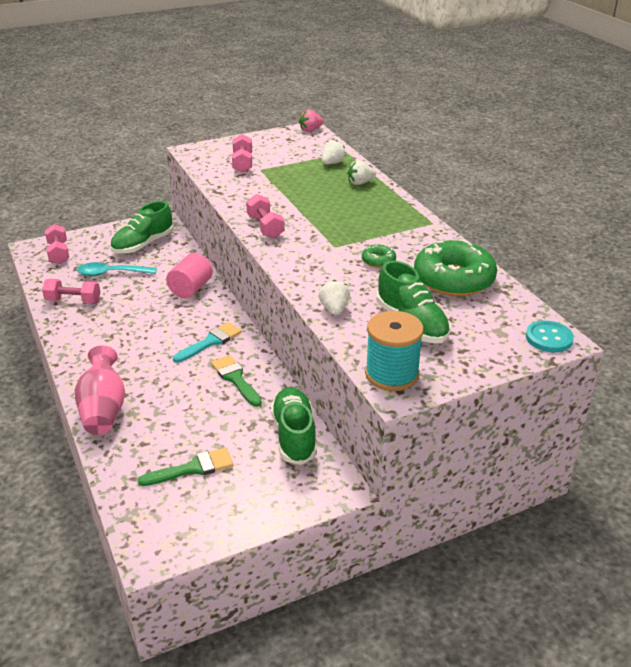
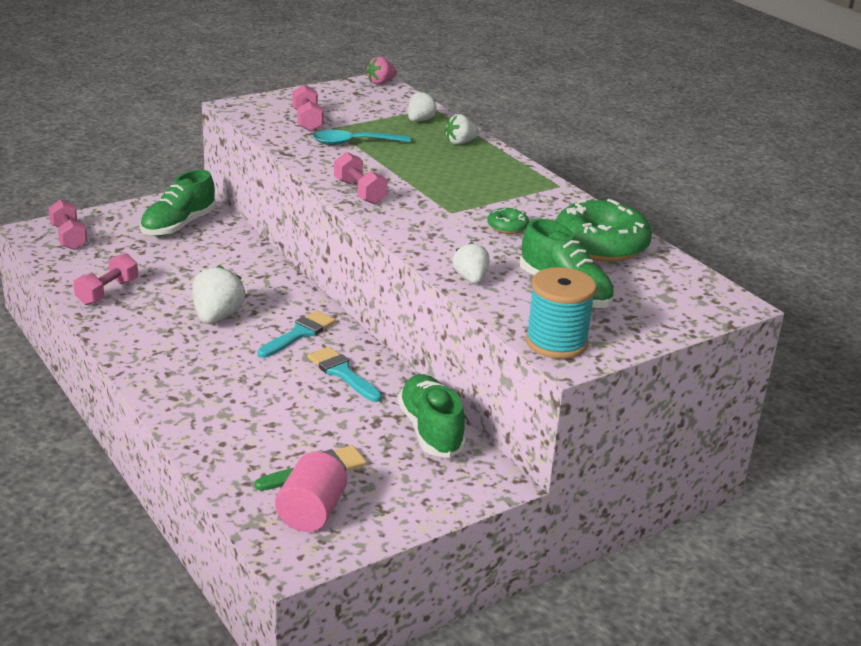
camera: 10 degrees left, 5 degrees down
(73, 301) = (107, 292): pink dumbbell -> pink dumbbell turned 60 degrees counterclockwise
(103, 409) = (186, 412): pink vase -> none
(111, 273) = (147, 260): turquoise spoon -> turquoise spoon (354, 143)
(150, 324) = (217, 316): none -> white strawberry
(191, 289) = (256, 275): pink cylinder -> pink cylinder (311, 512)
(235, 379) = (342, 373): green brush -> turquoise brush
(549, 338) = (722, 302): turquoise button -> none

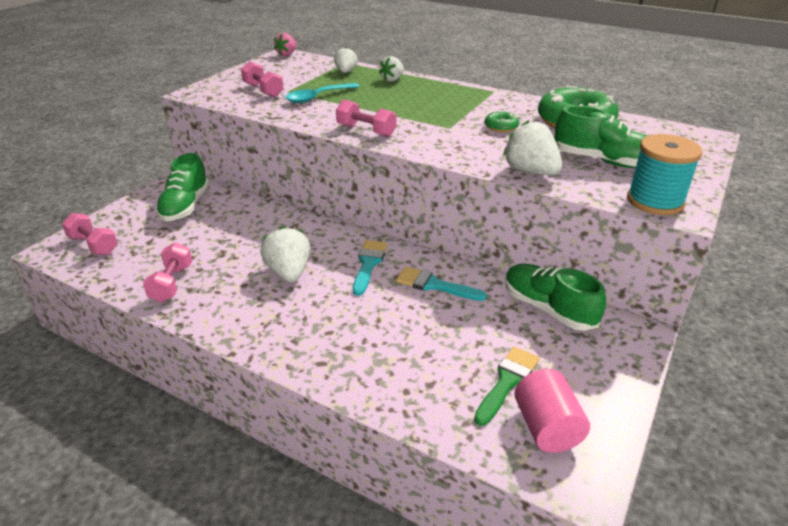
camera: 25 degrees left, 5 degrees up
(470, 279) = (530, 172): white strawberry -> white strawberry, size x1.56

